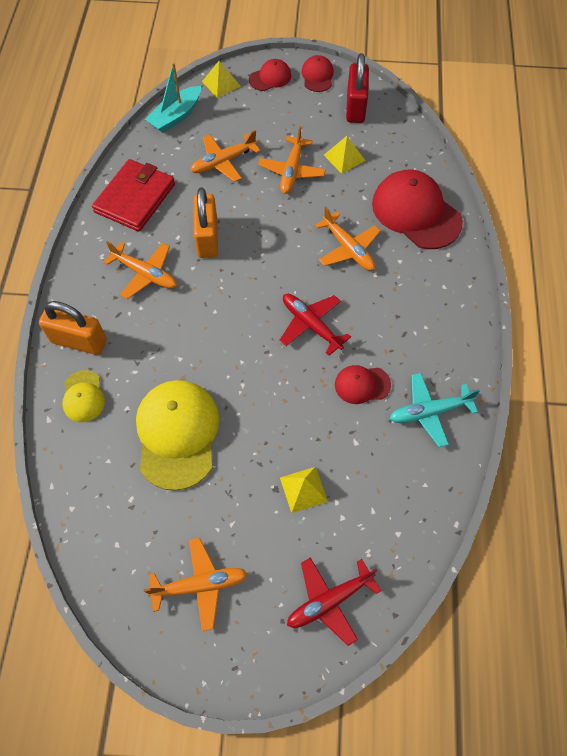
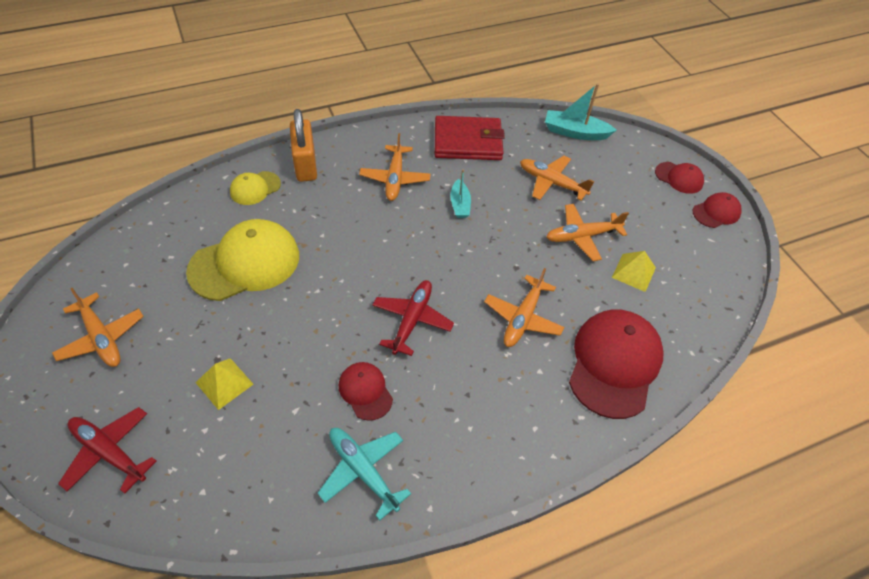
camera: 60 degrees right, 10 degrees down
(207, 238) = (460, 204): orange padlock -> turquoise boat
(221, 83) = (638, 147): yellow pyramid -> none
(355, 107) = (706, 258): red padlock -> none

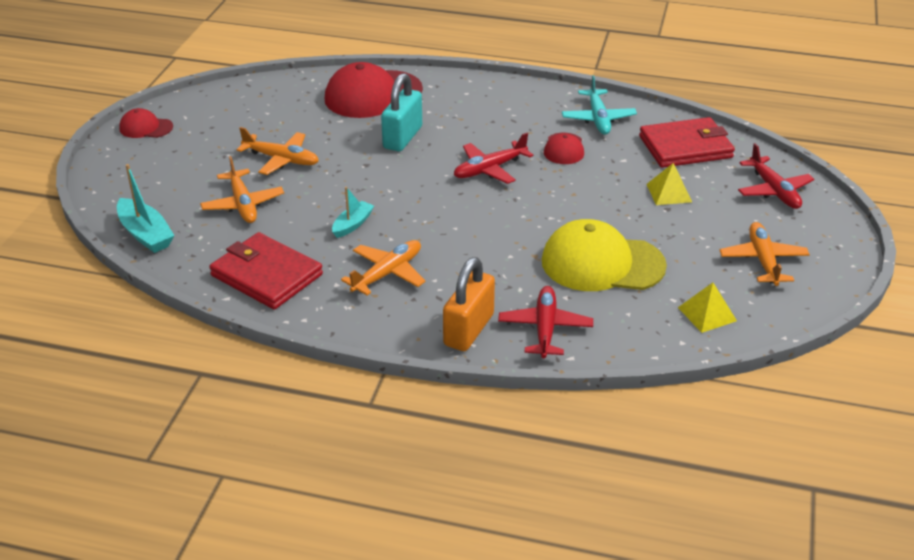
camera: 140 degrees left, 15 degrees down
(236, 476) = (685, 147): none -> red wallet
(255, 188) = (545, 329): yellow cap -> red plane
(523, 317) = (402, 137): orange plane -> turquoise padlock
(633, 272) = (279, 125): yellow pyramid -> yellow pyramid (707, 314)
(679, 178) = (126, 159): red cap -> none

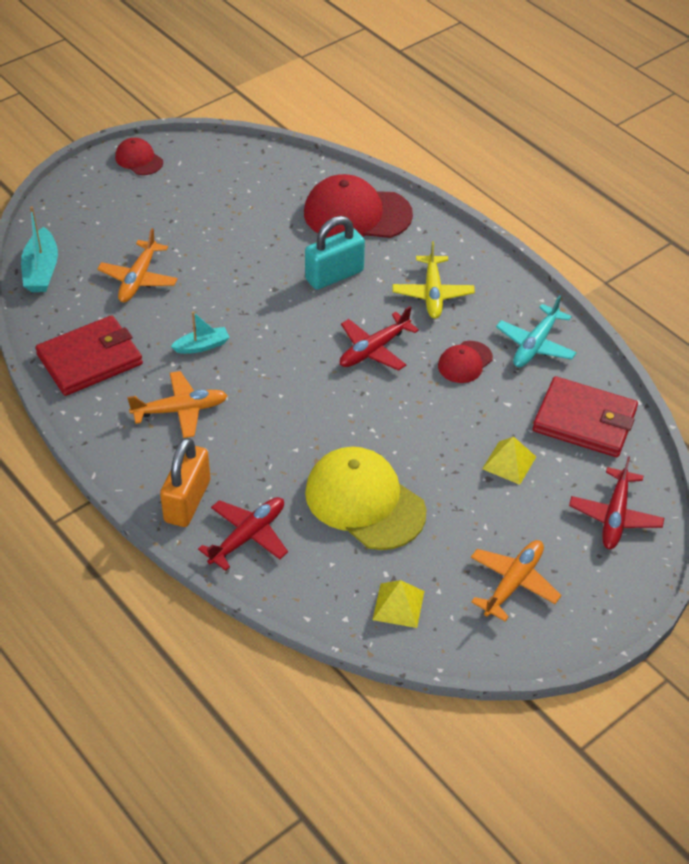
camera: 35 degrees right, 10 degrees up
(266, 275) = (90, 359): red wallet -> red wallet turned 75 degrees clockwise
(281, 159) = (211, 247): orange plane -> none
(468, 330) = (187, 501): orange padlock -> orange padlock turned 45 degrees counterclockwise
(489, 119) = (432, 293): none -> yellow plane
(490, 169) = (374, 349): red plane -> red plane turned 45 degrees counterclockwise

